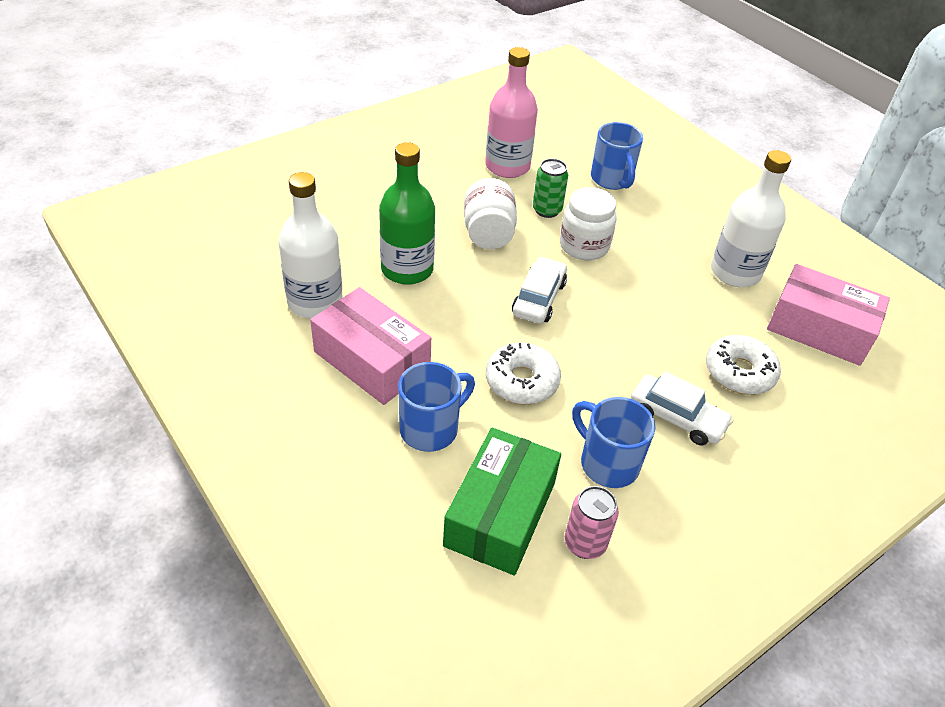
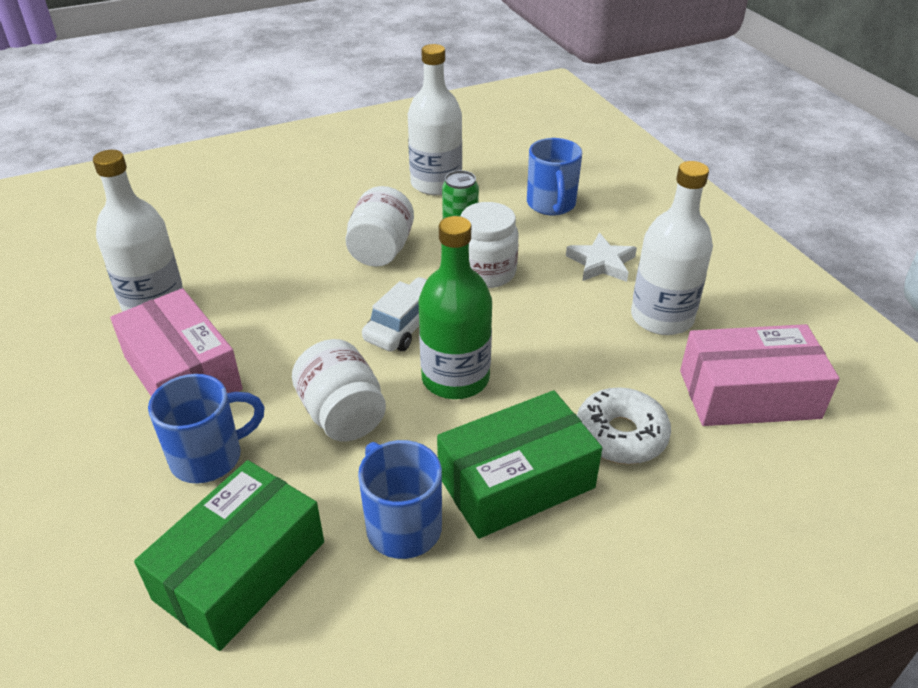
camera: 15 degrees right, 5 degrees down
(407, 269) = (271, 280): green bottle -> green bottle (455, 378)
(507, 166) = (436, 183): pink bottle -> white bottle
(522, 381) = (342, 415): white donut -> white jar
(585, 543) = (328, 624): pink can -> none
(672, 229) = (601, 263): none -> white star
(677, 418) = (516, 481): white car -> green box
(819, 329) = (749, 394): pink box -> pink box turned 45 degrees counterclockwise

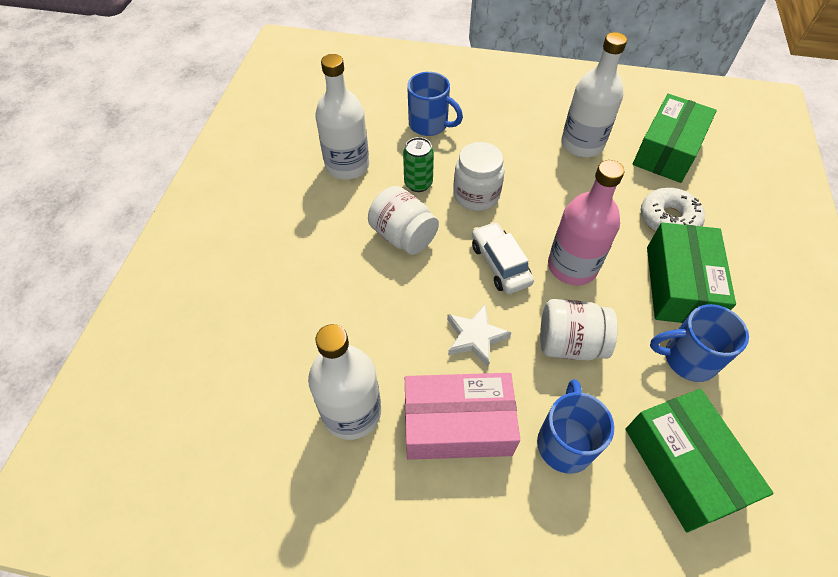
camera: 55 degrees left, 15 degrees up
(455, 378) = (572, 266): green bottle -> pink bottle
(601, 263) = (511, 138): white star -> white star (475, 337)
(749, 394) = (667, 151): pink box -> green box

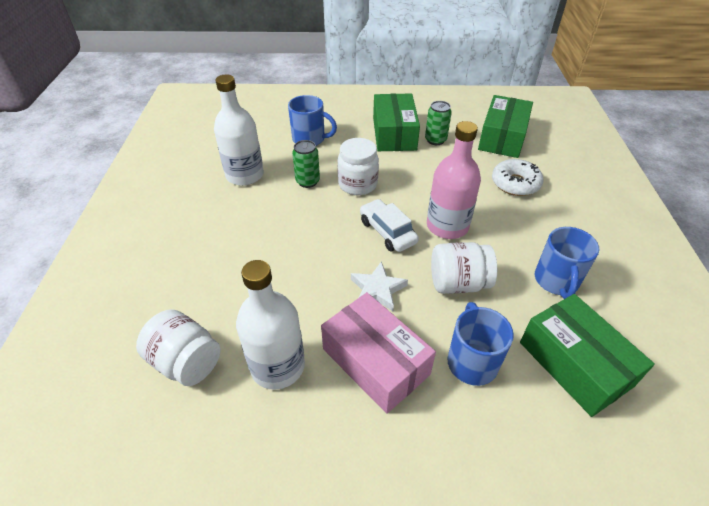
camera: 10 degrees left, 10 degrees down
(403, 236) = (301, 221): white jar -> white jar (186, 362)
(457, 424) = (375, 361): pink box -> pink box turned 60 degrees clockwise
(582, 144) = (435, 140): white bottle -> green can
(679, 285) = (535, 229): green box -> green box (394, 134)
(687, 359) = (556, 281): blue mug -> blue mug turned 75 degrees counterclockwise

